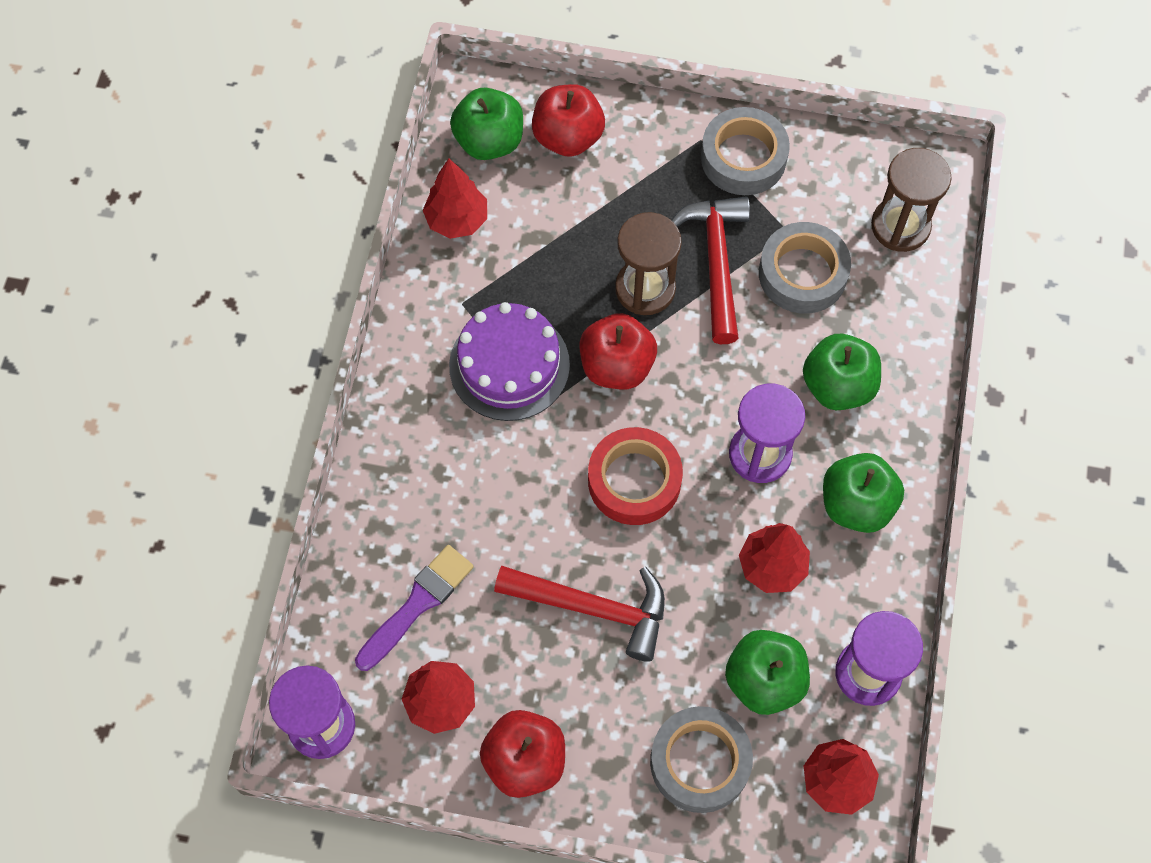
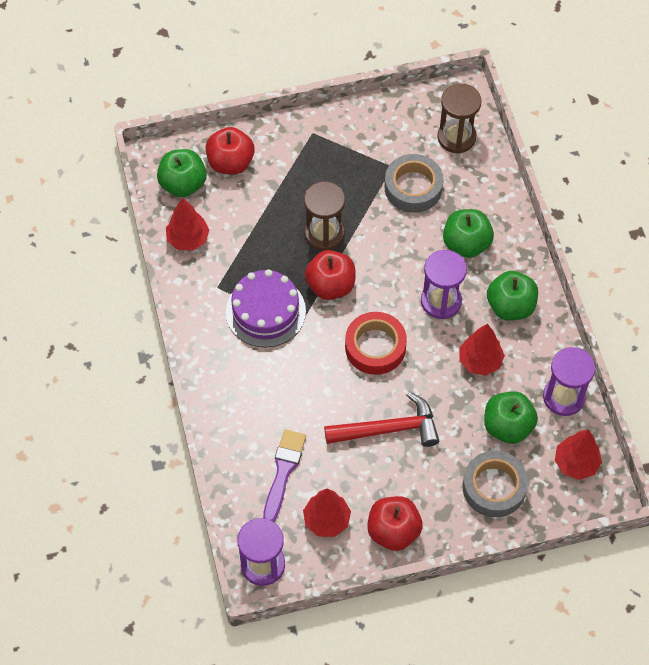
camera: 25 degrees left, 5 degrees down
(716, 262) = (359, 201): red hammer -> none
(743, 158) = (343, 133): grey tape -> none

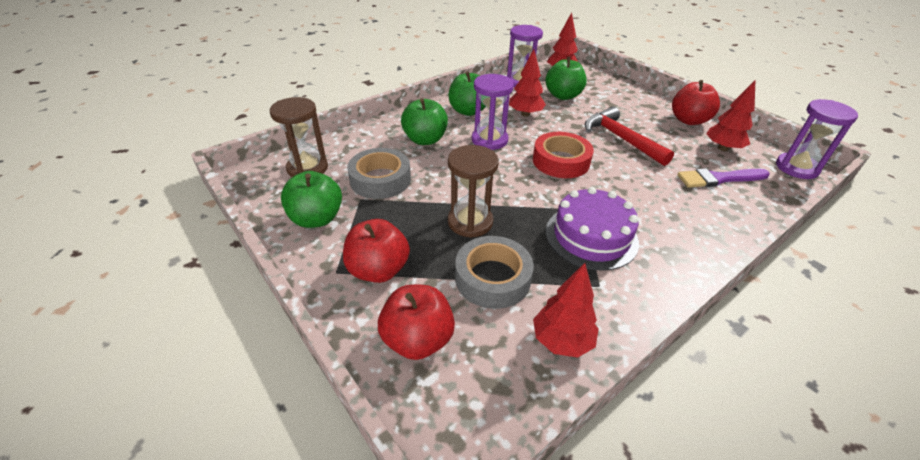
camera: 115 degrees left, 20 degrees down
(183, 184) = (482, 385): green apple -> green apple (316, 219)
(330, 285) = (525, 201): red apple -> red apple (378, 270)
(494, 487) = (610, 93): grey tape -> grey tape (492, 278)

